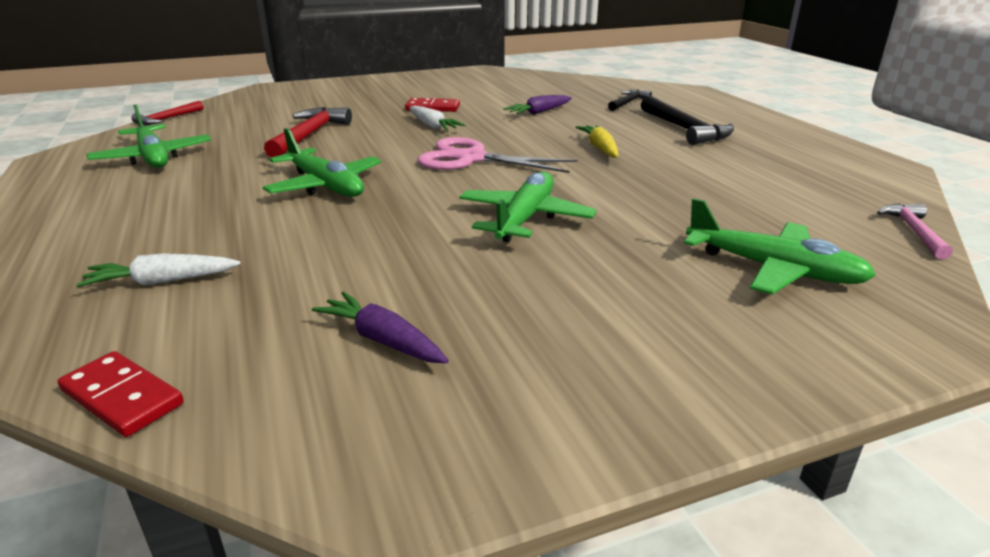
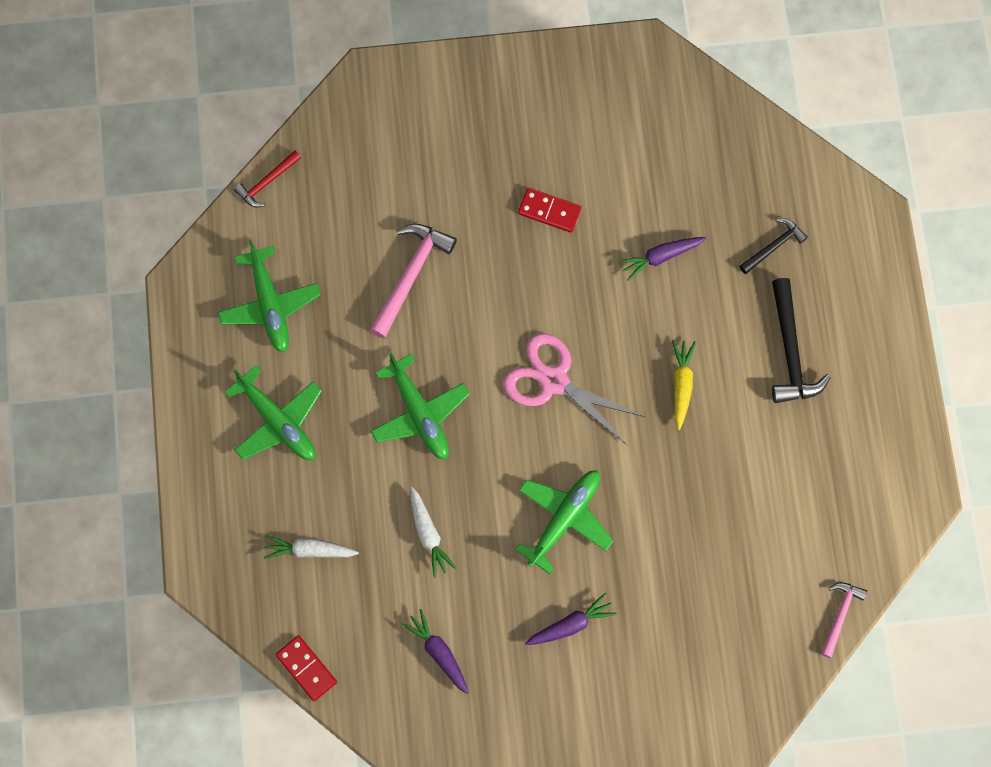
camera: 15 degrees right, 45 degrees up
(309, 135) = (411, 275): red hammer -> pink hammer
(432, 126) = (537, 276): white carrot -> white carrot (428, 534)
(583, 285) = (571, 624): none -> purple carrot
(772, 269) = (702, 638): green plane -> green plane (277, 421)

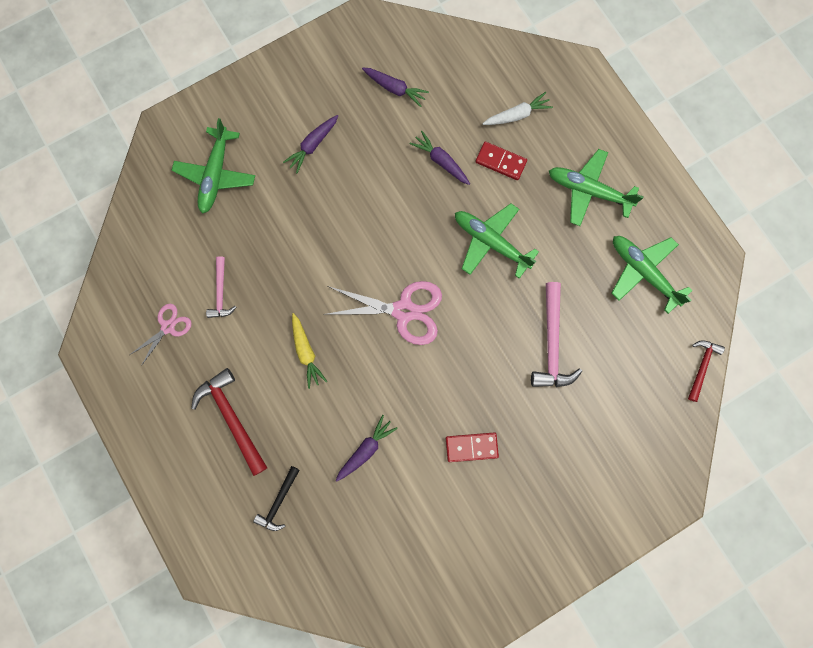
camera: 155 degrees right, 5 degrees up
(306, 668) = (477, 42): red domino -> red domino (500, 162)
(428, 534) = (441, 161): white carrot -> purple carrot
(564, 519) = (350, 214): green plane -> green plane (216, 174)
(790, 351) = (232, 418): black hammer -> red hammer
(825, 481) = (168, 327): none -> pink scissors
(840, 615) = (123, 235): pink hammer -> pink hammer (221, 292)

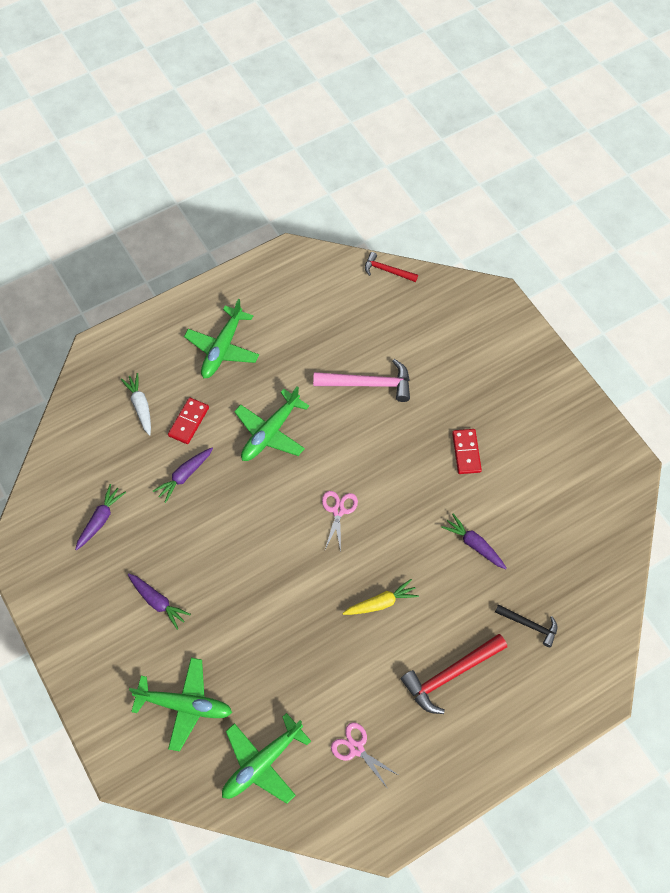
camera: 90 degrees left, 15 degrees down
(221, 292) = (318, 693): pink hammer -> none
(403, 311) = (338, 511): pink scissors -> pink scissors, size x0.57
(643, 272) = (302, 309): green plane -> green plane (262, 762)

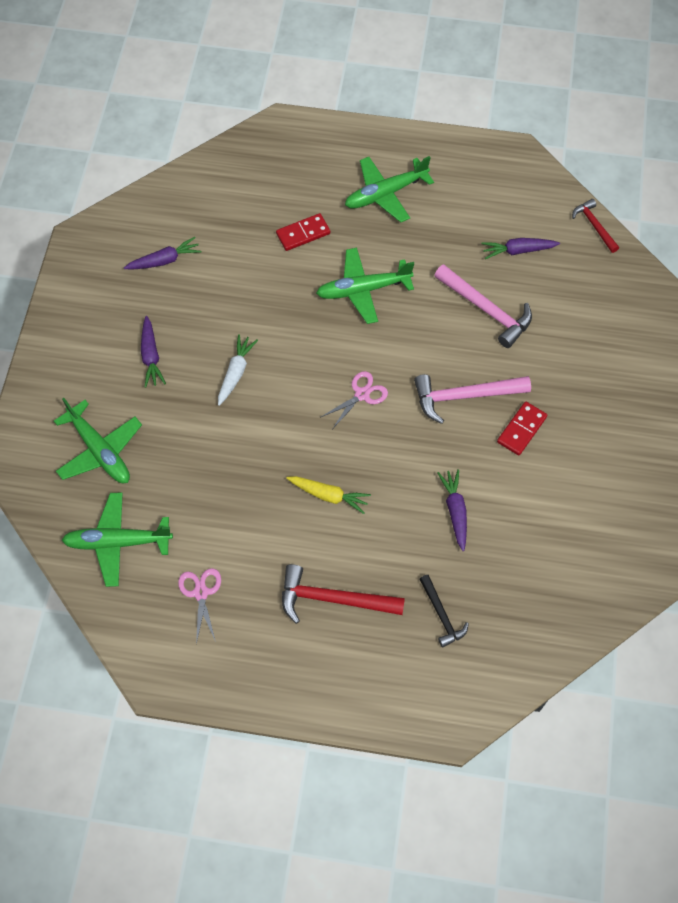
camera: 40 degrees right, 0 degrees up
(140, 406) = (275, 194): white carrot -> white carrot (236, 373)
(184, 476) = (260, 274): purple carrot -> purple carrot (518, 251)
(408, 457) = (464, 396): none -> pink hammer

